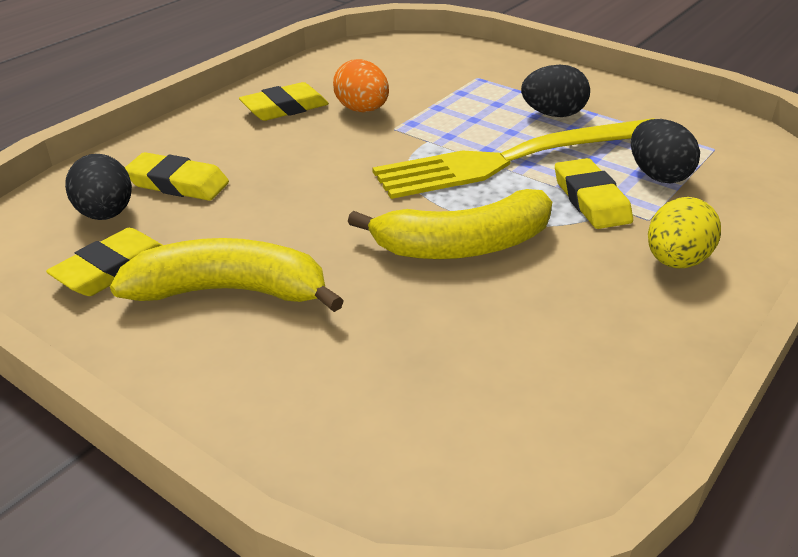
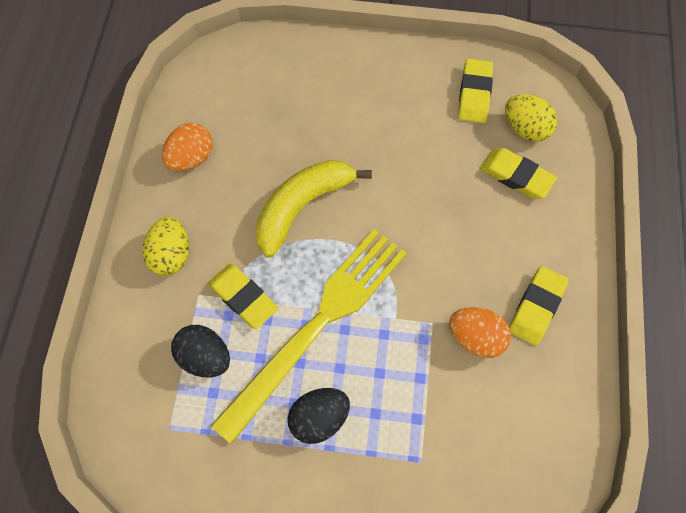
camera: 150 degrees right, 30 degrees up
(106, 214) = (525, 129): black egg -> yellow egg
(177, 183) = (516, 176): yellow eraser -> yellow eraser turned 45 degrees clockwise
(230, 291) = (401, 109): yellow banana -> none
(605, 355) = (191, 158): none -> orange egg

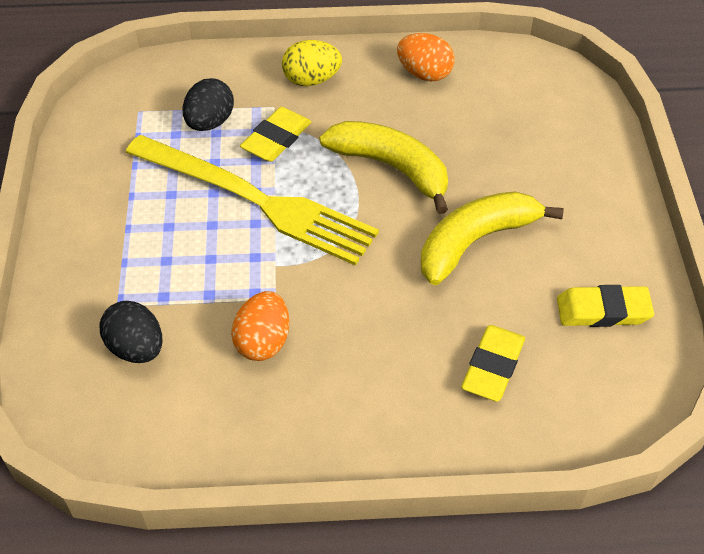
camera: 80 degrees right, 15 degrees down
(319, 418) = (156, 216): black egg -> black egg (136, 348)
(396, 161) = (475, 241): none -> yellow banana
(525, 129) = (569, 372): yellow egg -> none
(536, 307) = (312, 401): yellow eraser -> none

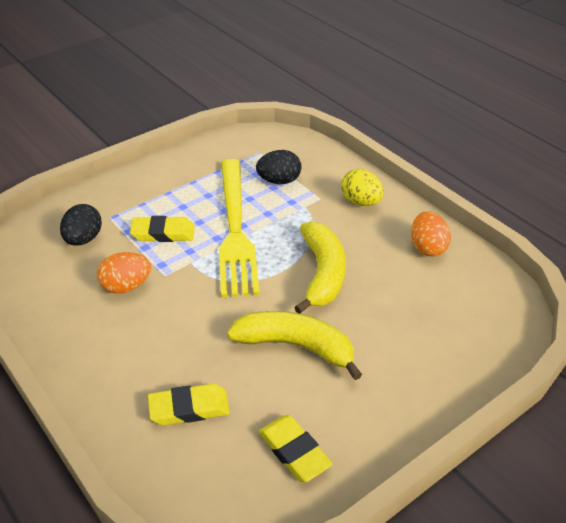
camera: 55 degrees right, 10 degrees down
(276, 139) = (294, 212): yellow eraser -> yellow eraser (163, 233)

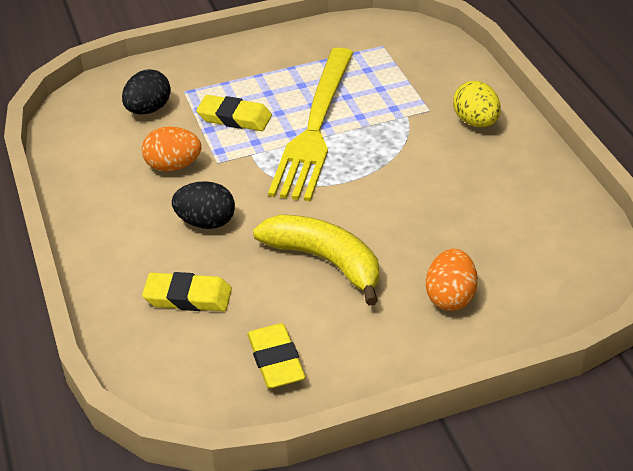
camera: 20 degrees right, 0 degrees up
(279, 181) = (390, 82): black egg -> black egg (206, 222)
(322, 273) = (391, 192): yellow banana -> none
(427, 248) = (529, 187): orange egg -> orange egg (450, 297)

